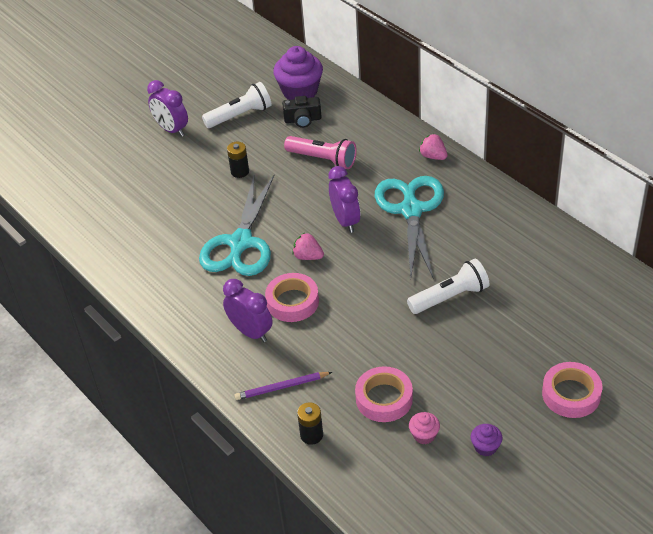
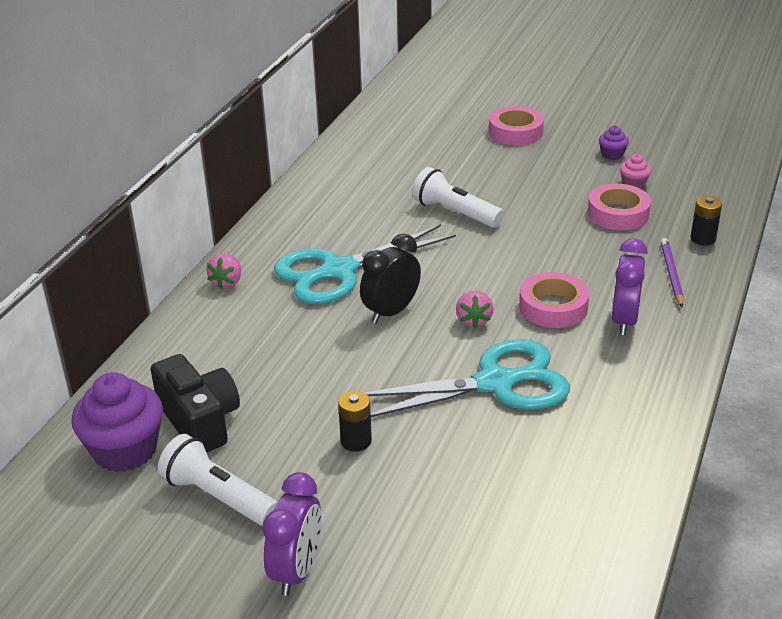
camera: 120 degrees left, 10 degrees down
(281, 387) = (671, 274): purple pencil -> purple pencil turned 135 degrees counterclockwise
(303, 120) = (199, 421): black camera -> black camera, size x1.55
(323, 159) = (283, 369): pink flashlight -> none
(345, 221) = (391, 312): purple clock -> black clock

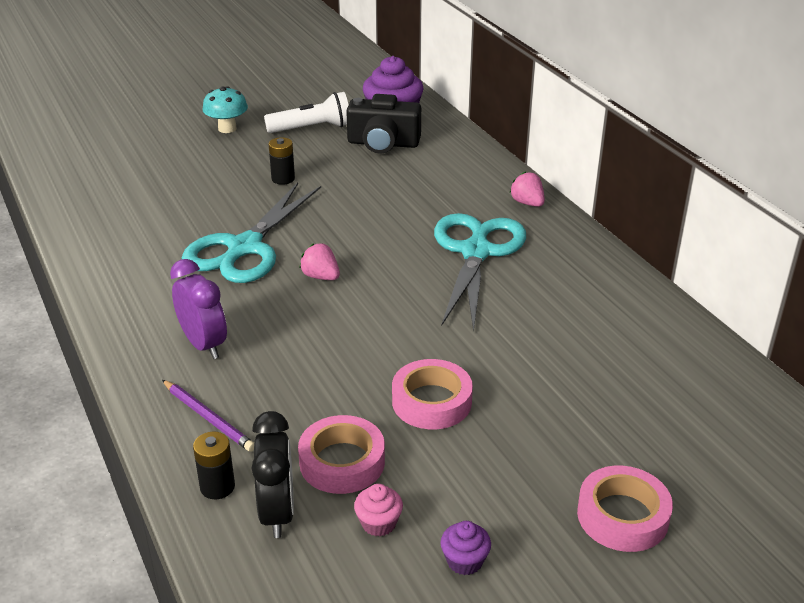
camera: 130 degrees right, 0 degrees up
(297, 571) = (227, 128): purple clock -> turquoise mushroom
(391, 312) = (387, 248): black clock -> black clock (277, 512)
(455, 212) = (488, 357): white flashlight -> none
(553, 307) = (275, 321): pink tape -> pink tape (431, 401)

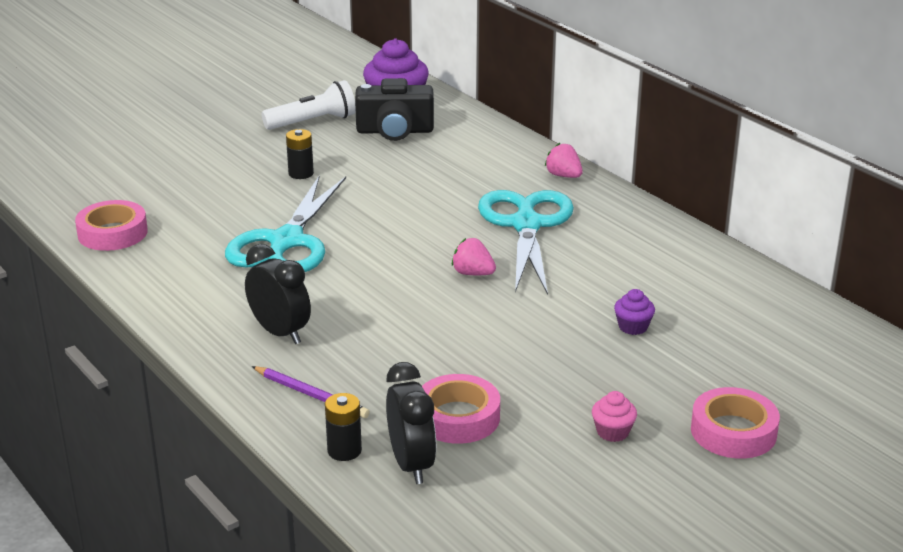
camera: 10 degrees left, 5 degrees down
(204, 344) = (280, 333): purple clock -> black clock
(227, 128) = (220, 129): turquoise mushroom -> none
(321, 277) = (376, 261): pink strawberry -> pink strawberry (473, 273)
(378, 523) = (511, 462): pink cupcake -> pink cupcake (612, 432)
(431, 401) = (526, 359): pink tape -> pink tape (112, 233)
(464, 561) = (601, 482): purple cupcake -> purple cupcake (633, 327)

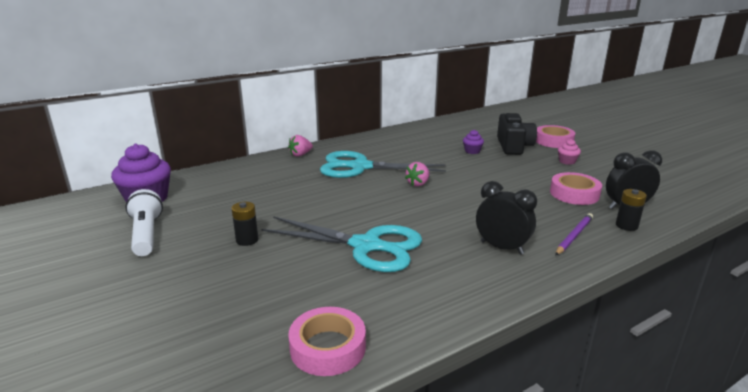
camera: 85 degrees left, 5 degrees down
(280, 333) = (501, 247): black clock -> black clock turned 75 degrees clockwise
(395, 131) = (195, 201): black camera -> black camera (513, 146)

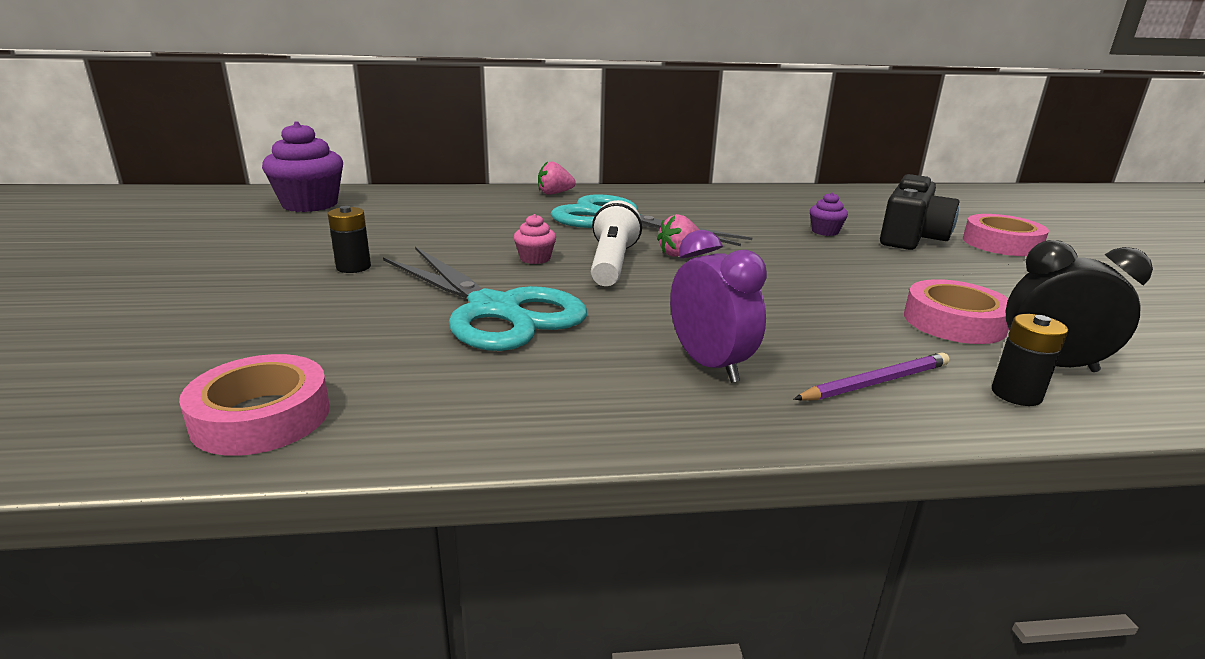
camera: 25 degrees right, 0 degrees up
(146, 234) = (256, 237): white flashlight -> white flashlight (612, 264)
(501, 247) = (709, 365): black clock -> purple clock
(567, 161) = (995, 275): pink cupcake -> pink cupcake (535, 258)

